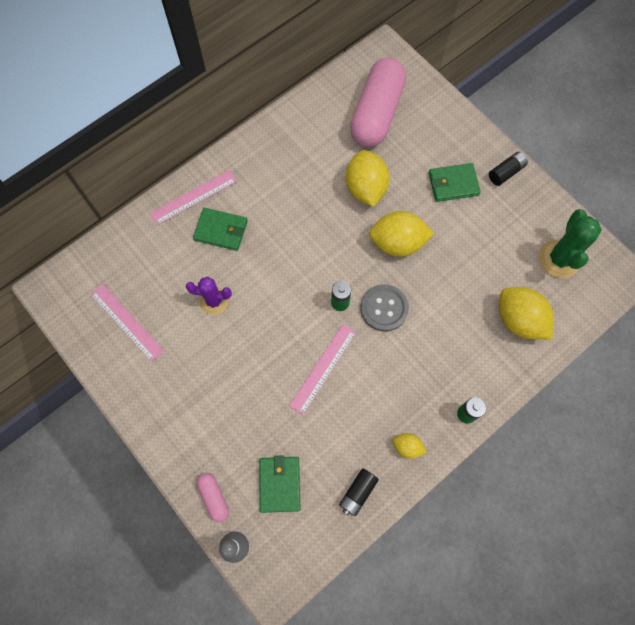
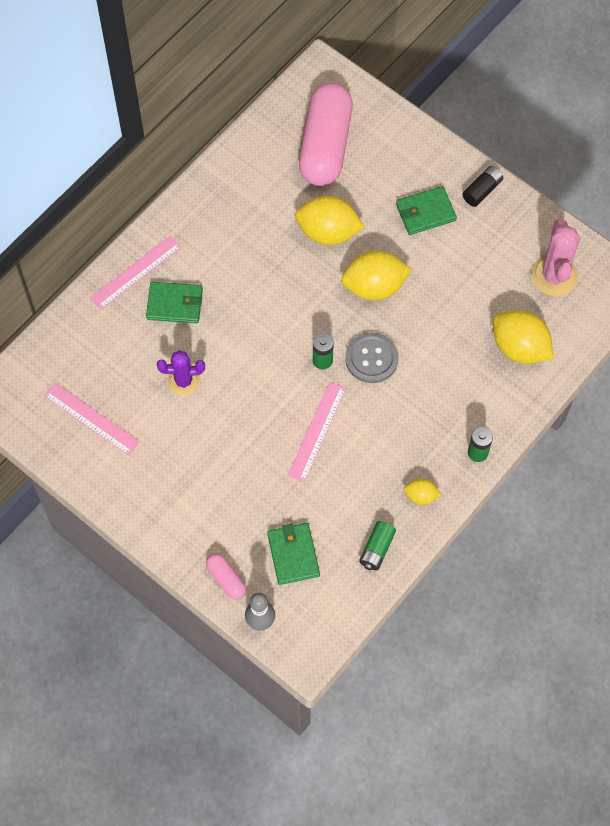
camera: 10 degrees left, 5 degrees down
(358, 493) = (377, 549): black battery -> green battery
(365, 188) = (328, 232): yellow lemon -> yellow lemon turned 60 degrees counterclockwise
(559, 259) = (554, 276): green cactus -> pink cactus

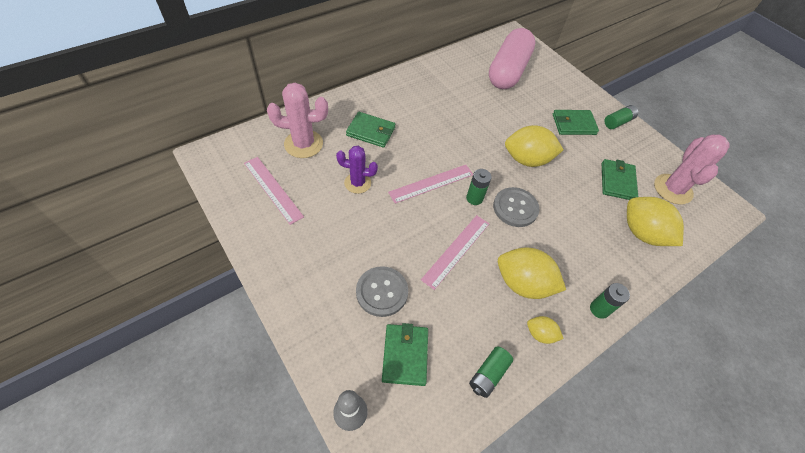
camera: 10 degrees right, 10 degrees down
(101, 348) = (303, 144): none -> pink cactus
(136, 272) = (350, 106): pink ruler -> pink ruler (431, 183)
(226, 579) = (332, 360): pink capsule -> none
(252, 500) = (382, 292): none -> grey button
(328, 232) = (498, 118): yellow lemon -> yellow lemon (523, 283)
(482, 190) = (618, 122): black battery -> green battery
(487, 285) = (617, 181): none -> green wallet

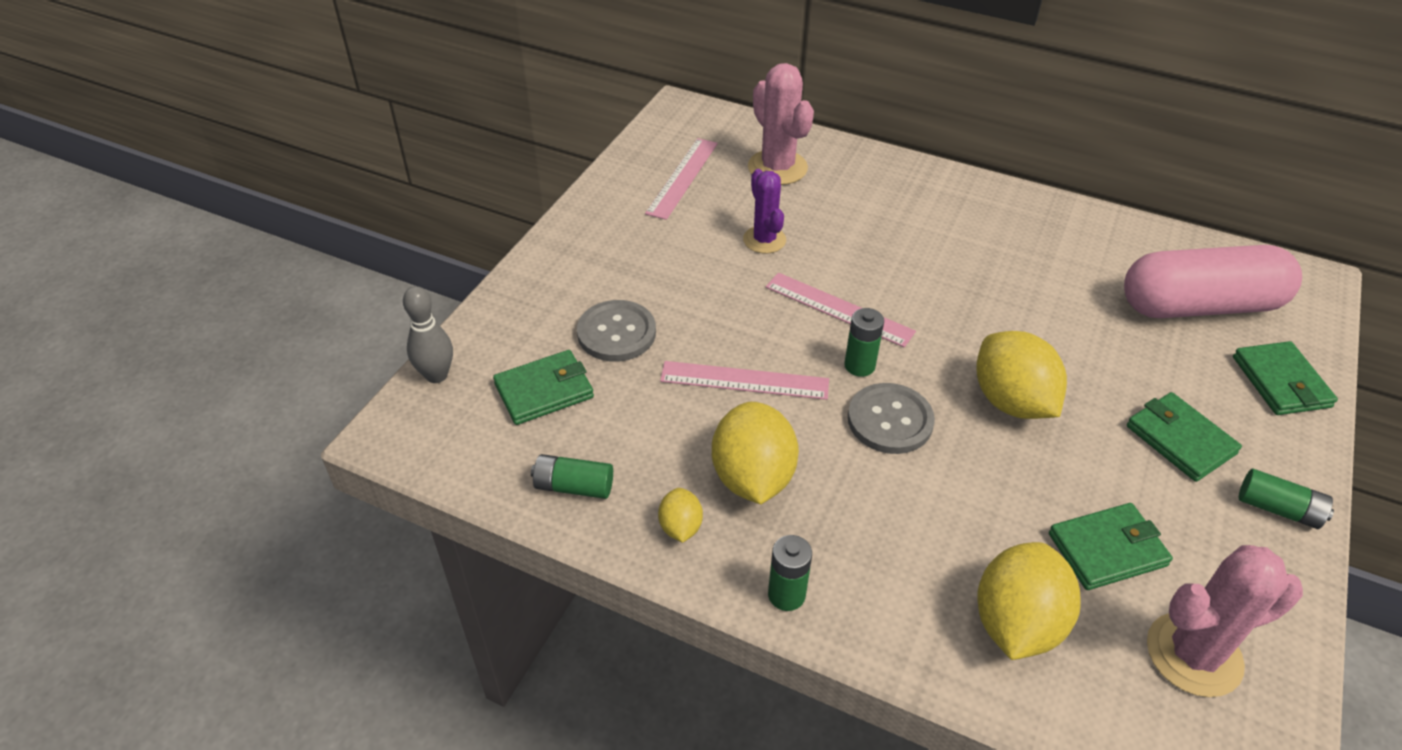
camera: 65 degrees right, 10 degrees down
(371, 131) = (867, 213): green wallet -> green wallet (1281, 382)

